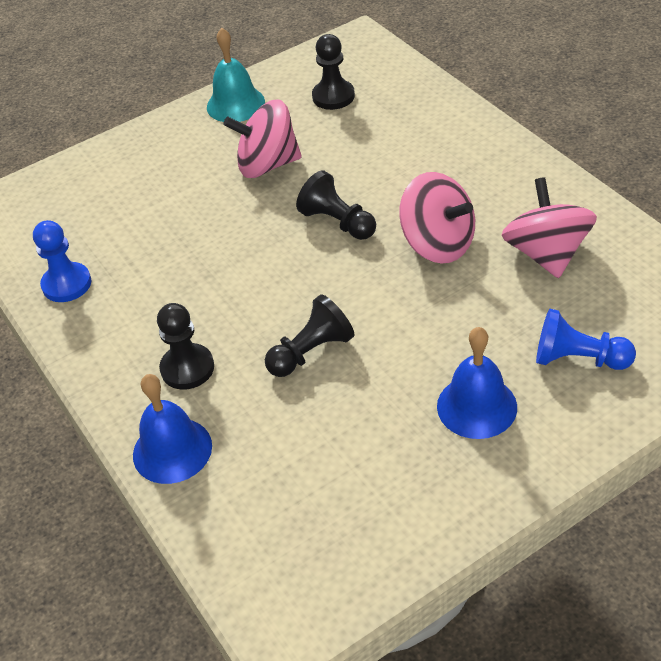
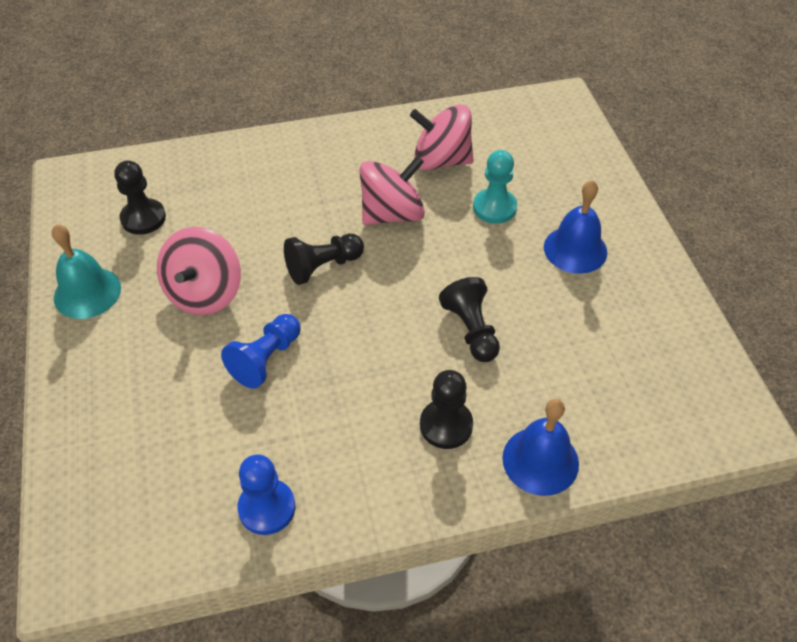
camera: 75 degrees left, 5 degrees up
(500, 319) = (494, 207): none -> turquoise pawn
(578, 359) = (554, 183): blue pawn -> blue pawn (266, 359)

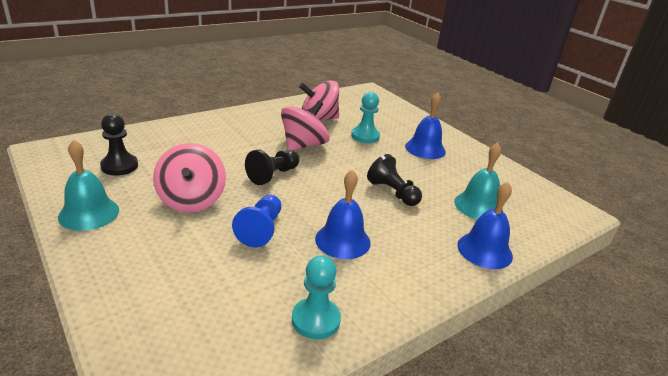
camera: 25 degrees left, 20 degrees down
(267, 508) = (315, 320): blue pawn -> turquoise pawn
(357, 399) = (342, 240): none -> blue bell
(446, 425) = (412, 243): black pawn -> none
(585, 380) = (478, 206): none -> turquoise bell

